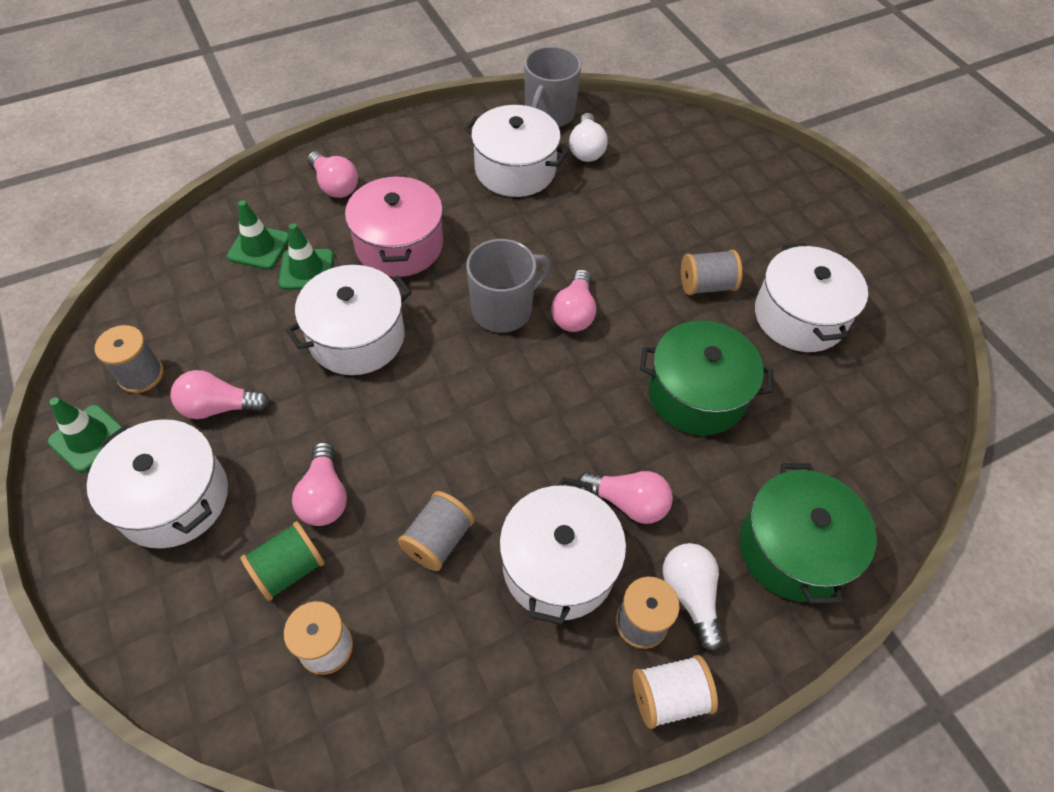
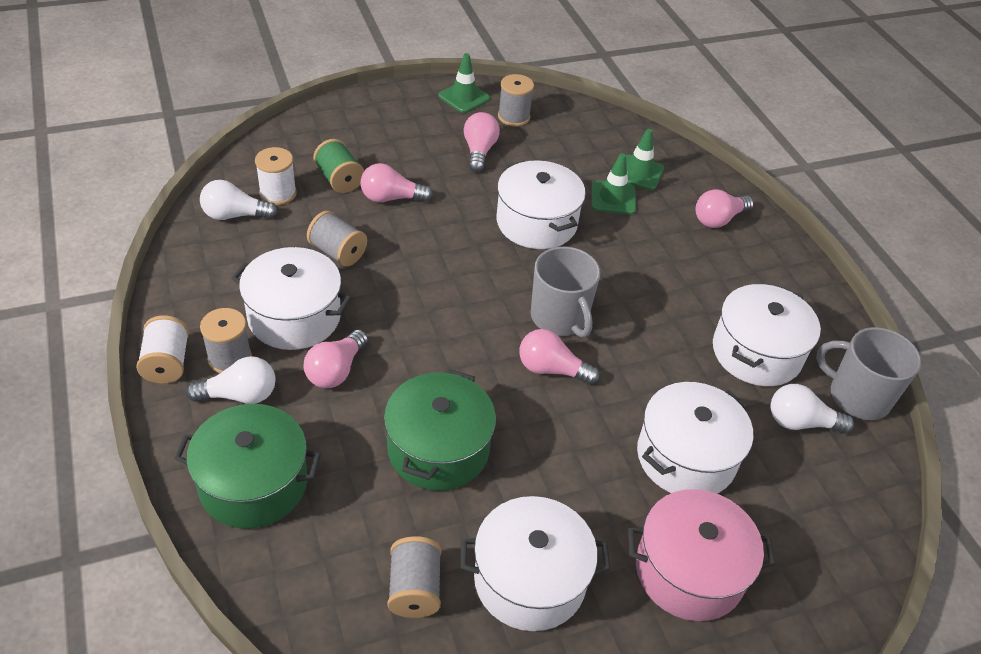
camera: 95 degrees right, 10 degrees down
(173, 498) = (408, 132): white pot -> white pot (686, 457)
(380, 697) = (234, 215): none -> white light bulb
(399, 245) = (642, 255): pink pot -> pink pot (689, 571)
(706, 285) = (582, 494): grey spool -> grey spool (414, 589)

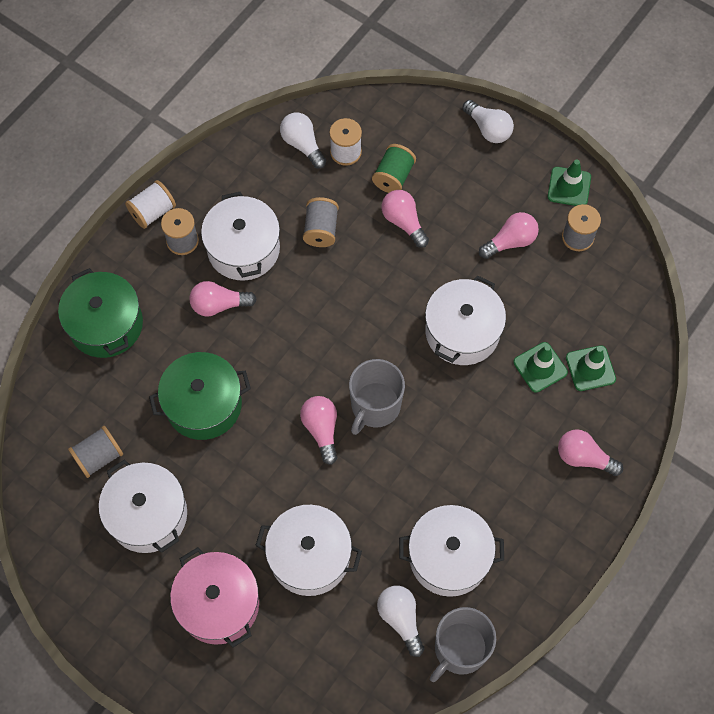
camera: 60 degrees right, 20 degrees up
(239, 395) = (160, 268): white light bulb -> white light bulb (488, 129)
(857, 396) = (459, 649): grey mug -> grey mug turned 135 degrees counterclockwise

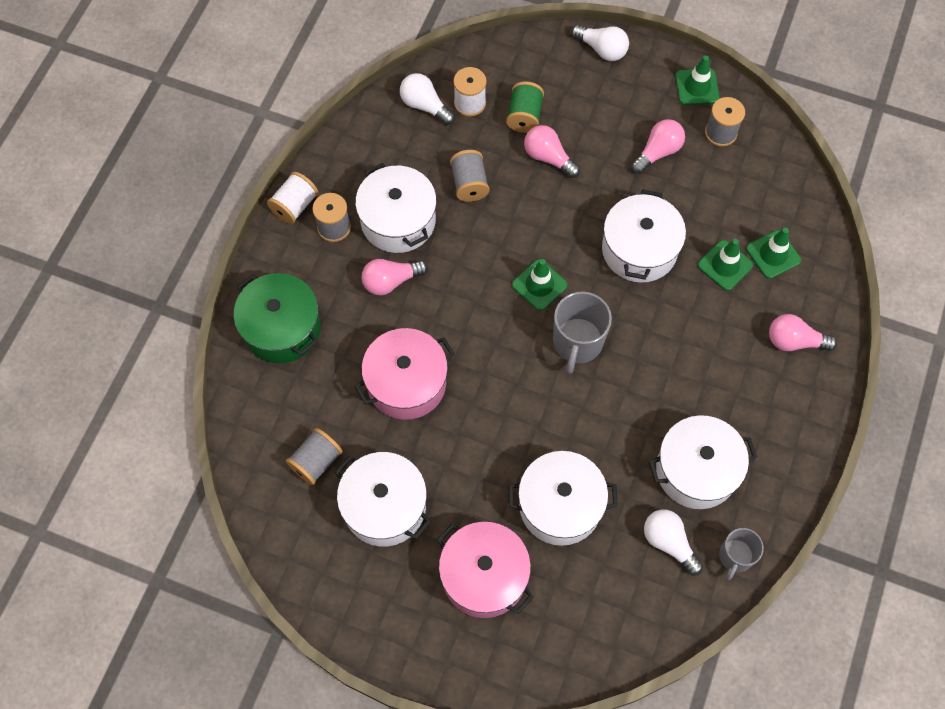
camera: 15 degrees left, 0 degrees up
(203, 404) = (406, 383): green pot -> pink pot
(321, 430) = (532, 378): pink light bulb -> none
(356, 342) = (539, 285): none -> green traffic cone
(459, 649) = (735, 556): grey mug -> grey mug, size x0.63

